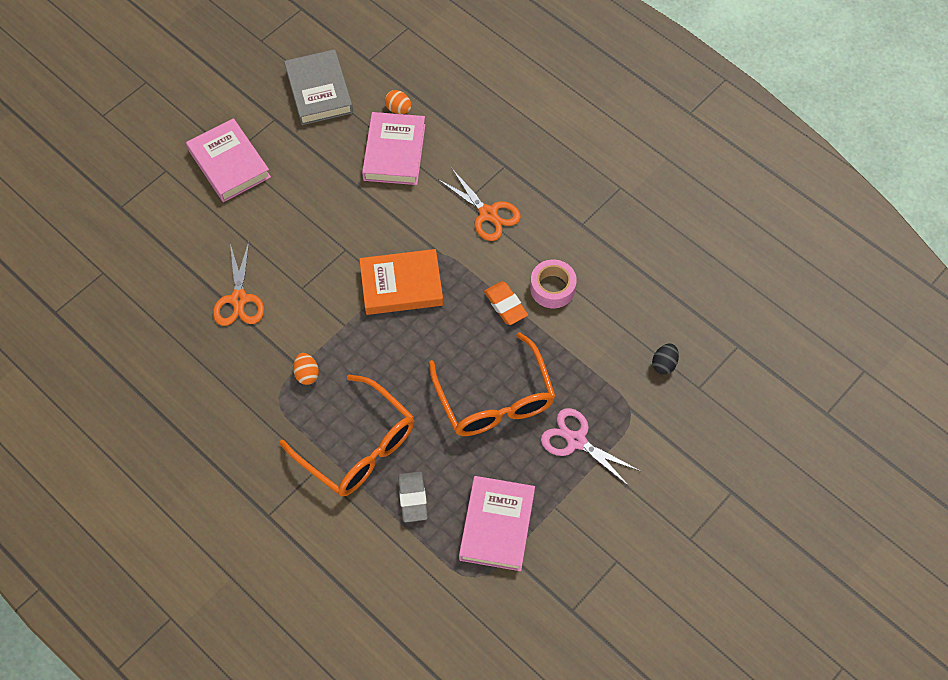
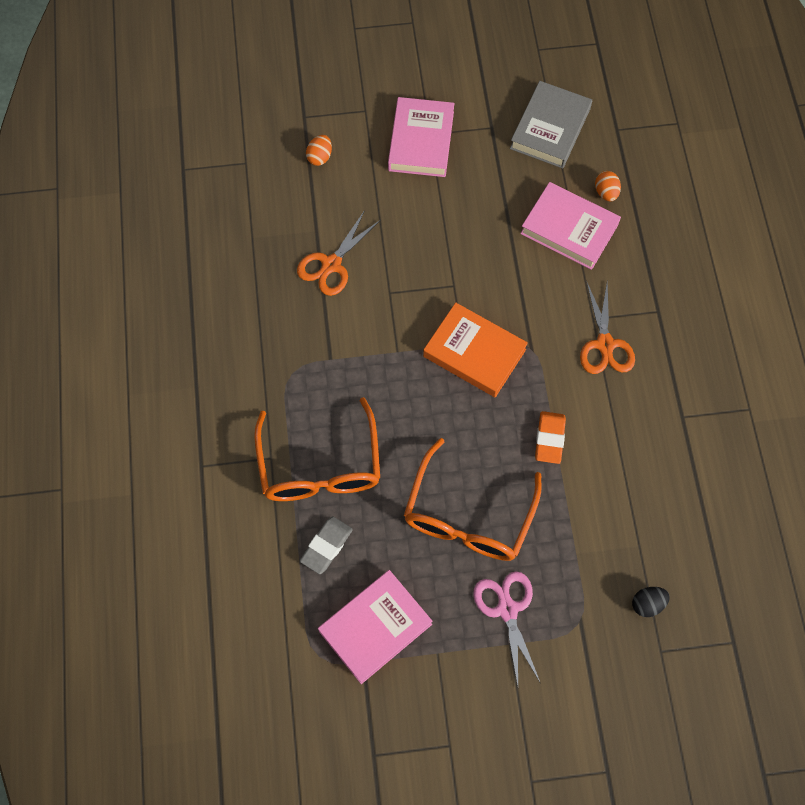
camera: 40 degrees right, 5 degrees up
(307, 374) = (331, 370): orange egg -> orange egg (320, 157)
(394, 152) = (569, 229): pink book -> pink book turned 75 degrees clockwise
(552, 288) = (605, 455): pink tape -> none

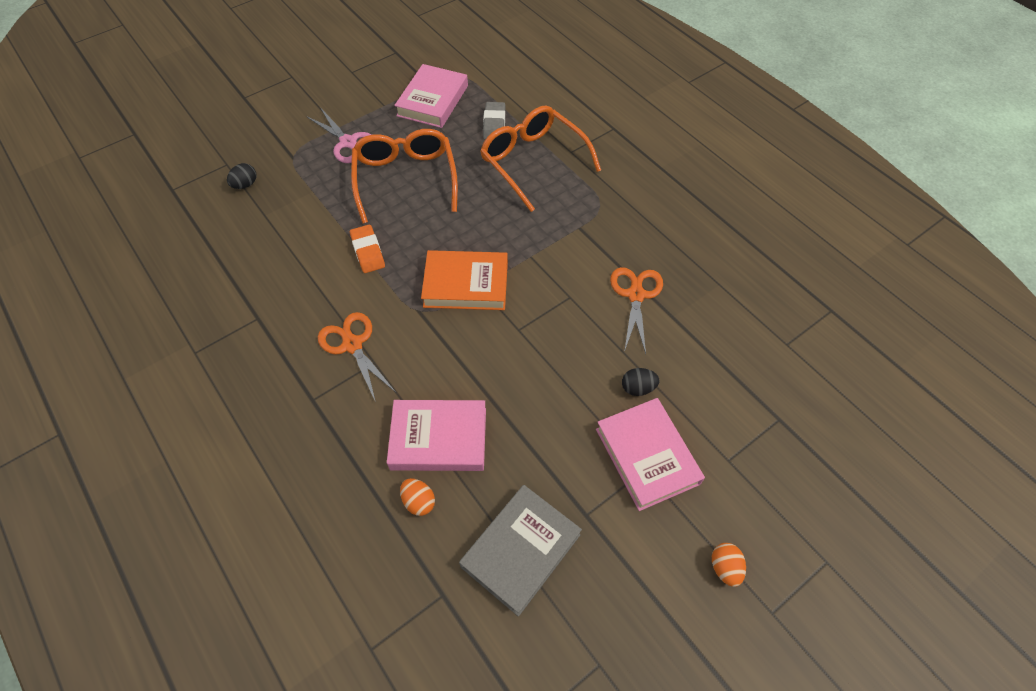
camera: 150 degrees right, 10 degrees down
(320, 157) = (728, 385): orange egg -> orange egg (725, 568)
(390, 189) = (637, 388): none -> black egg
(550, 129) = (520, 550): grey book -> grey book turned 45 degrees clockwise

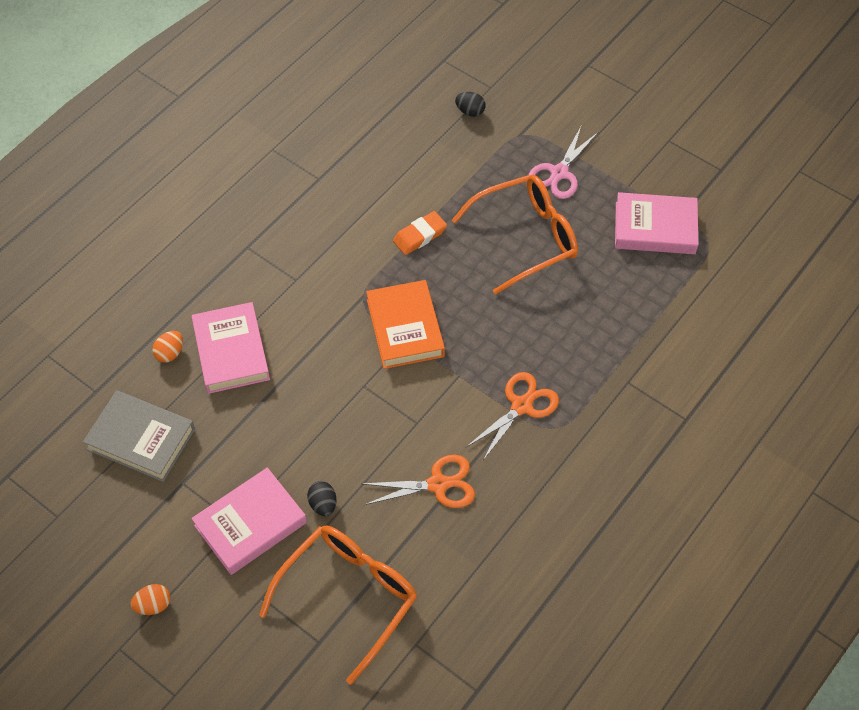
camera: 75 degrees right, 0 degrees up
(352, 345) = (310, 258): orange scissors -> orange scissors (521, 406)
(494, 124) = (642, 296): grey eraser -> none
(533, 162) = (596, 349): orange glasses -> orange glasses (347, 597)

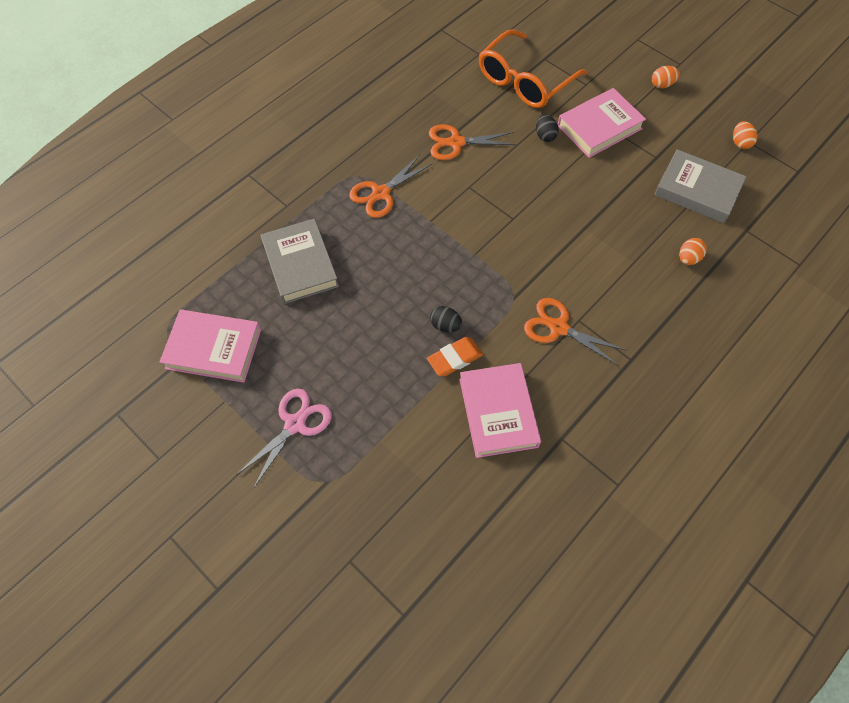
camera: 175 degrees left, 5 degrees up
(69, 513) = (740, 143): none -> orange egg
(231, 351) = (633, 256): pink book -> pink book (498, 412)
(317, 271) = (558, 328): none -> orange scissors
(405, 328) = (475, 265): orange book -> none
(470, 111) = (381, 522): black egg -> black egg (445, 325)
(524, 238) = (348, 347): orange glasses -> none
(594, 315) = (300, 264): none -> grey book

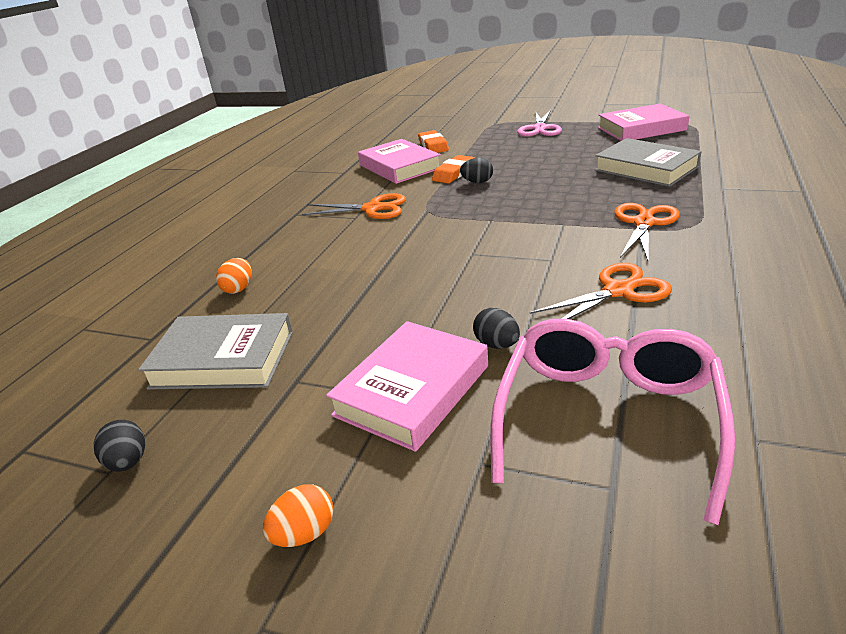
camera: 160 degrees right, 30 degrees down
(435, 453) = (433, 146): none -> orange eraser
(525, 80) = (607, 420): orange glasses -> pink glasses
(740, 143) = (128, 462): orange egg -> black egg

